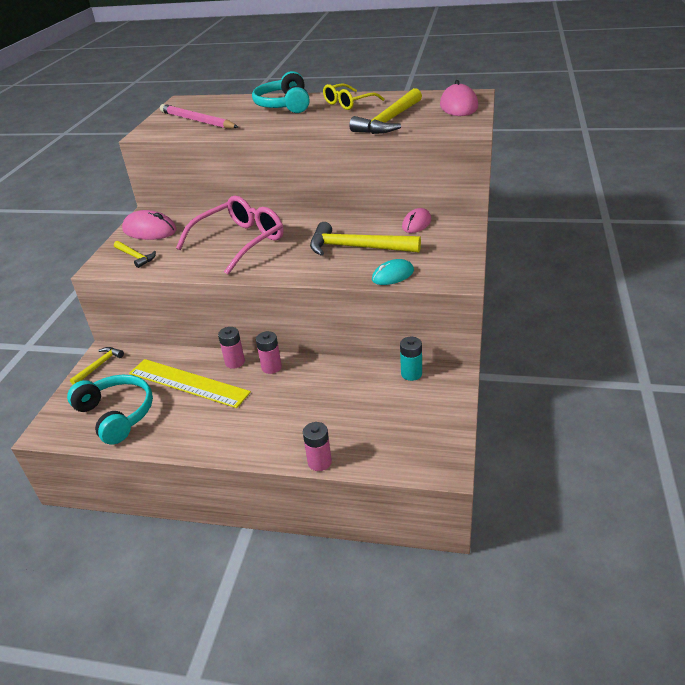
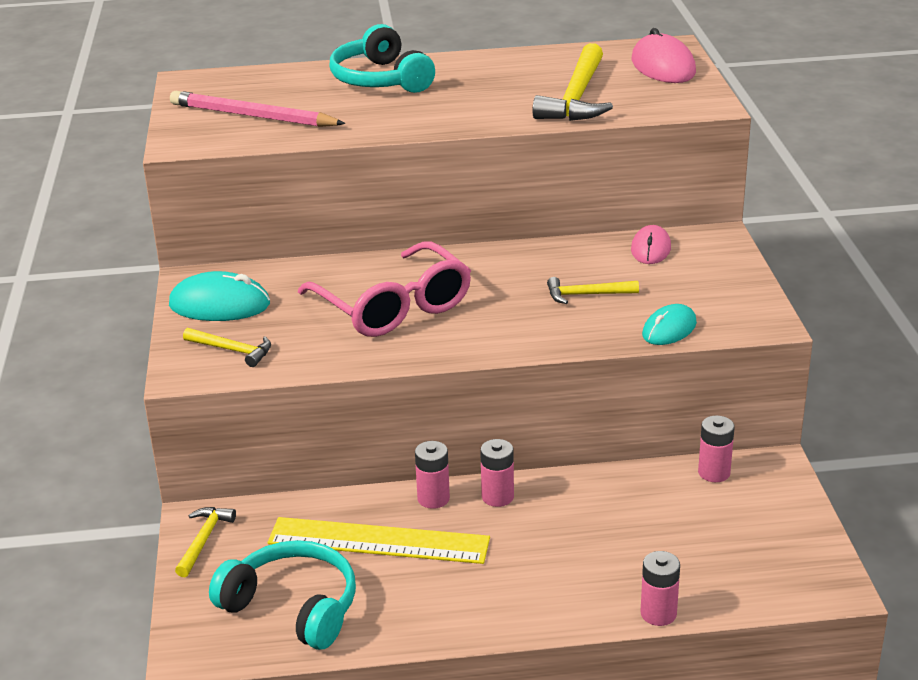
camera: 20 degrees left, 5 degrees down
(150, 230) = (220, 305): pink mouse -> turquoise mouse
(240, 242) = (393, 307): pink glasses -> pink glasses turned 120 degrees clockwise
(348, 103) = (486, 71): yellow glasses -> none
(356, 247) = (586, 295): yellow hammer -> yellow hammer, size x0.53
(411, 374) = (714, 473): turquoise battery -> pink battery

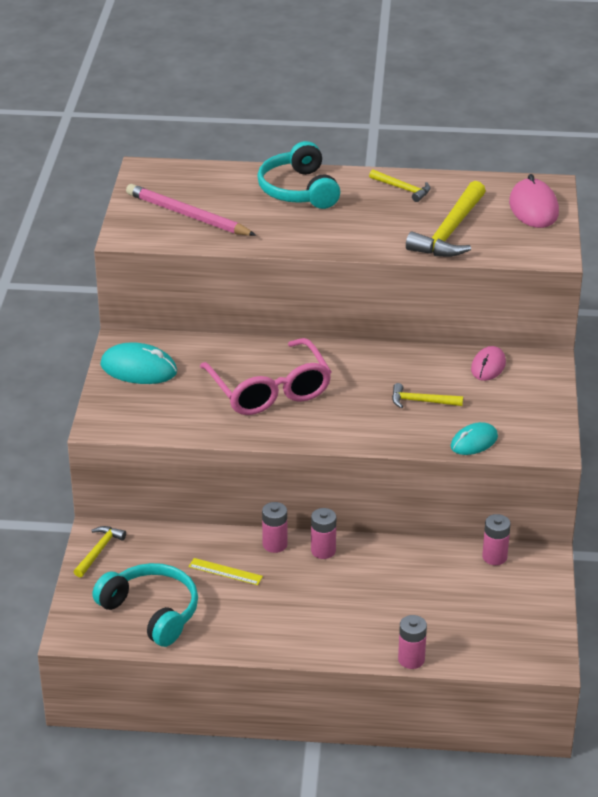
camera: 10 degrees right, 5 degrees up
(232, 350) = (139, 411): yellow hammer -> yellow hammer (403, 189)
(378, 540) = (225, 571): yellow ruler -> yellow ruler, size x0.46

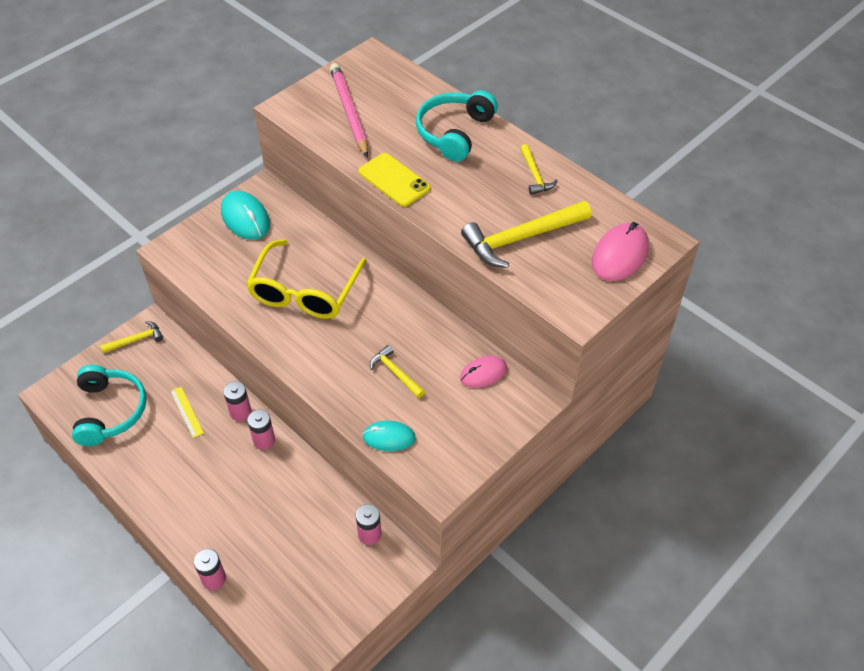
camera: 40 degrees right, 15 degrees up
(269, 390) = (305, 291): pink glasses -> yellow glasses
(297, 242) = (394, 180): none -> yellow phone

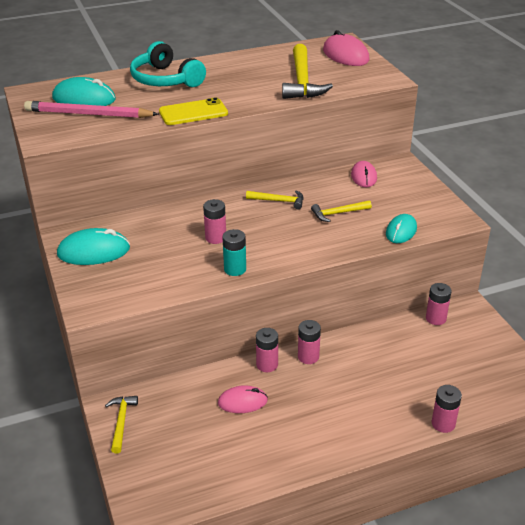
camera: 65 degrees left, 15 degrees down
(110, 411) = (203, 462): turquoise headphones -> none
(187, 411) = (242, 402): yellow ruler -> pink mouse
(261, 324) = (235, 269): none -> turquoise battery
(305, 291) = (215, 238): yellow glasses -> pink battery
(378, 96) = (84, 99): none -> turquoise mouse
(535, 175) = (243, 63): yellow hammer -> yellow hammer (279, 201)

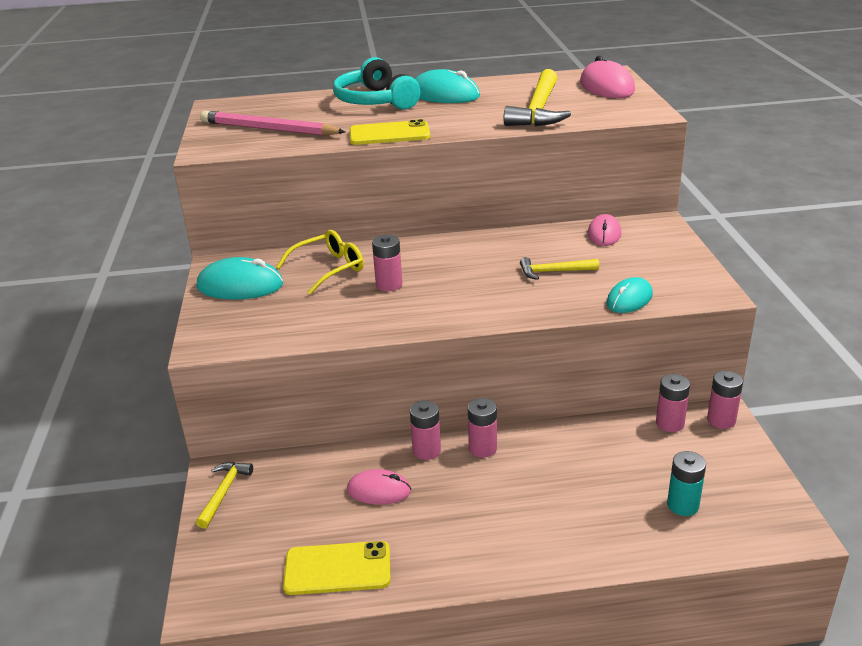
camera: 15 degrees right, 5 degrees down
(84, 99) = (273, 114): turquoise mouse -> turquoise mouse (444, 95)
(161, 228) = (329, 269): none -> yellow glasses
(234, 467) = (337, 568): none -> yellow phone
(235, 269) = (396, 321): turquoise battery -> turquoise battery (682, 505)
(279, 201) = (484, 252): yellow hammer -> none
(443, 423) = (637, 558): pink battery -> pink battery (721, 420)

